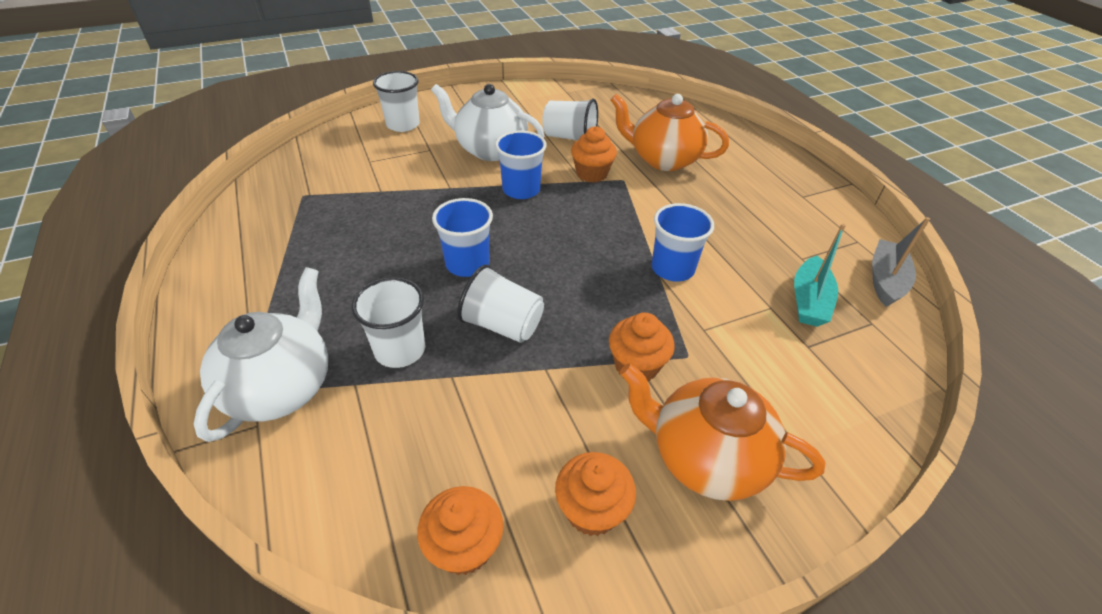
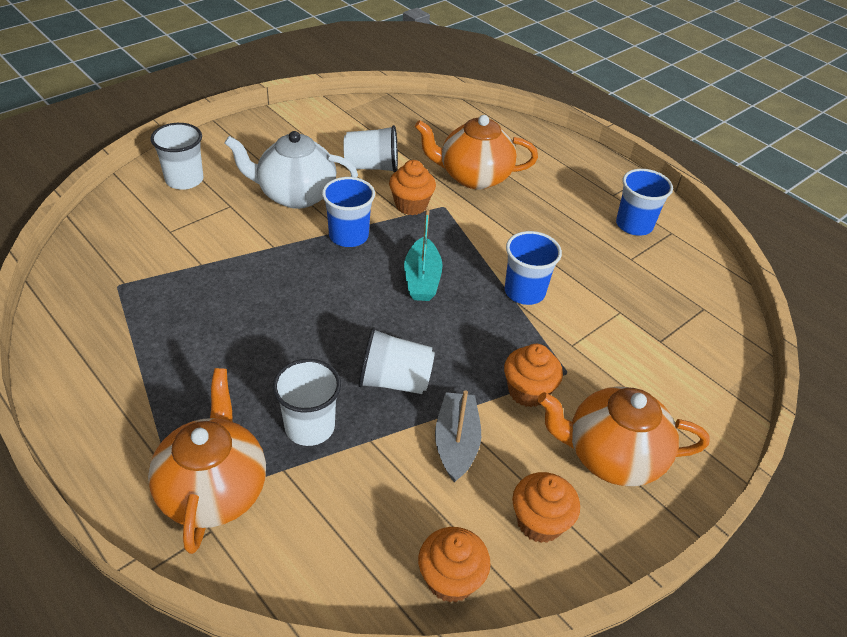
camera: 20 degrees left, 0 degrees up
(281, 387) = (214, 490): white teapot -> orange teapot
(467, 264) = (332, 327): blue cup -> blue cup (634, 225)
(809, 301) = (649, 299): turquoise boat -> turquoise boat (422, 279)
(885, 280) = (703, 266): grey boat -> grey boat (456, 443)

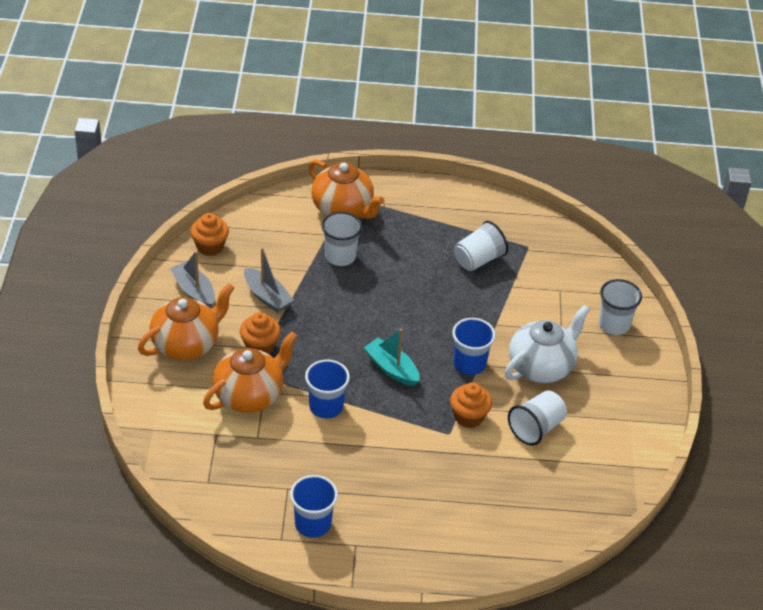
camera: 135 degrees right, 0 degrees up
(394, 381) = (331, 303): white cup -> white cup (478, 260)
(473, 177) = (464, 477): orange teapot -> orange teapot (250, 395)
(539, 522) = (194, 291): orange cupcake -> grey boat

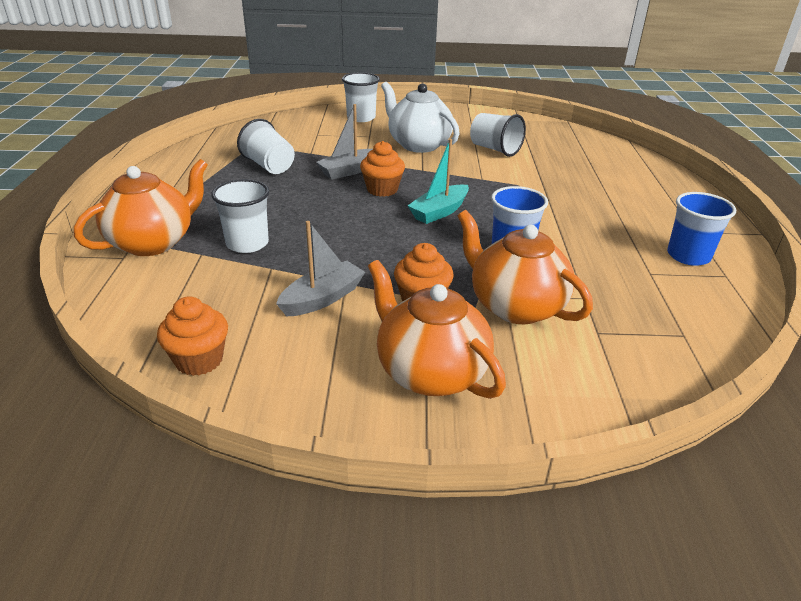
camera: 90 degrees left, 10 degrees down
(194, 291) = (308, 372): grey boat -> grey boat (349, 171)
(468, 417) = (493, 175): orange cupcake -> orange cupcake (382, 189)
(469, 364) = (422, 173): blue cup -> none

